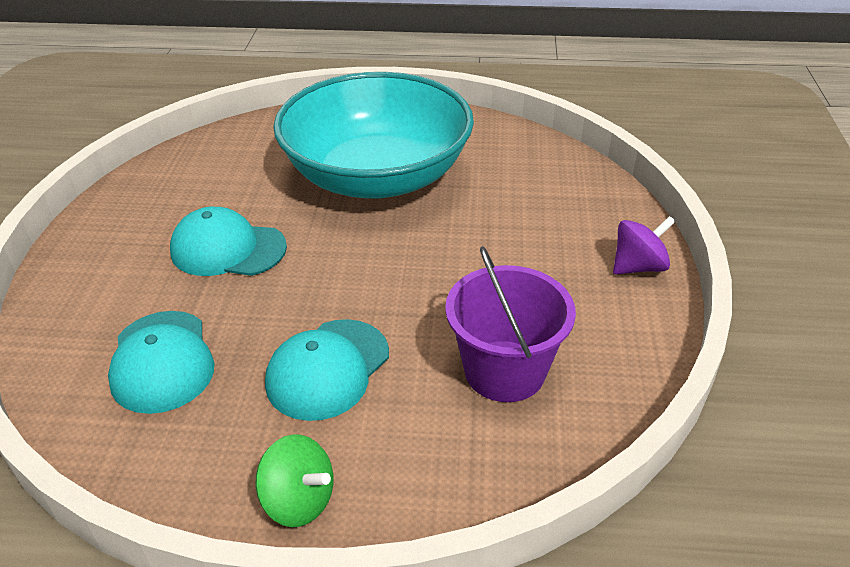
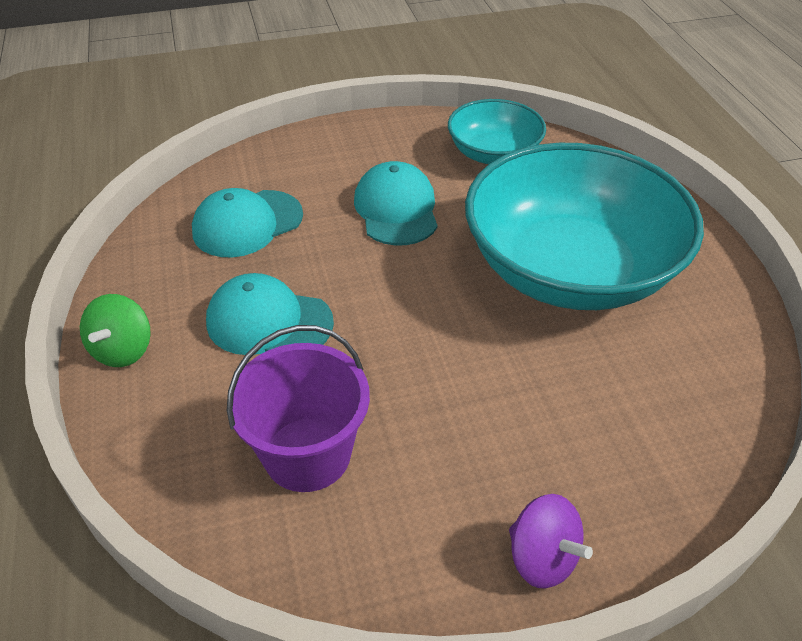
camera: 70 degrees right, 5 degrees up
(199, 173) = (493, 153): none -> turquoise bowl

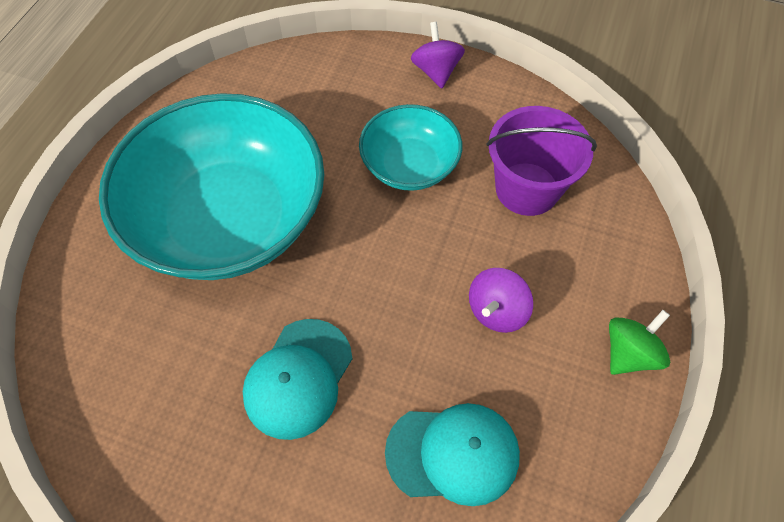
camera: 145 degrees left, 15 degrees up
(269, 322) = (496, 311): turquoise cap -> purple spinning top
(493, 153) = (134, 398): turquoise bowl -> turquoise bowl (409, 165)

